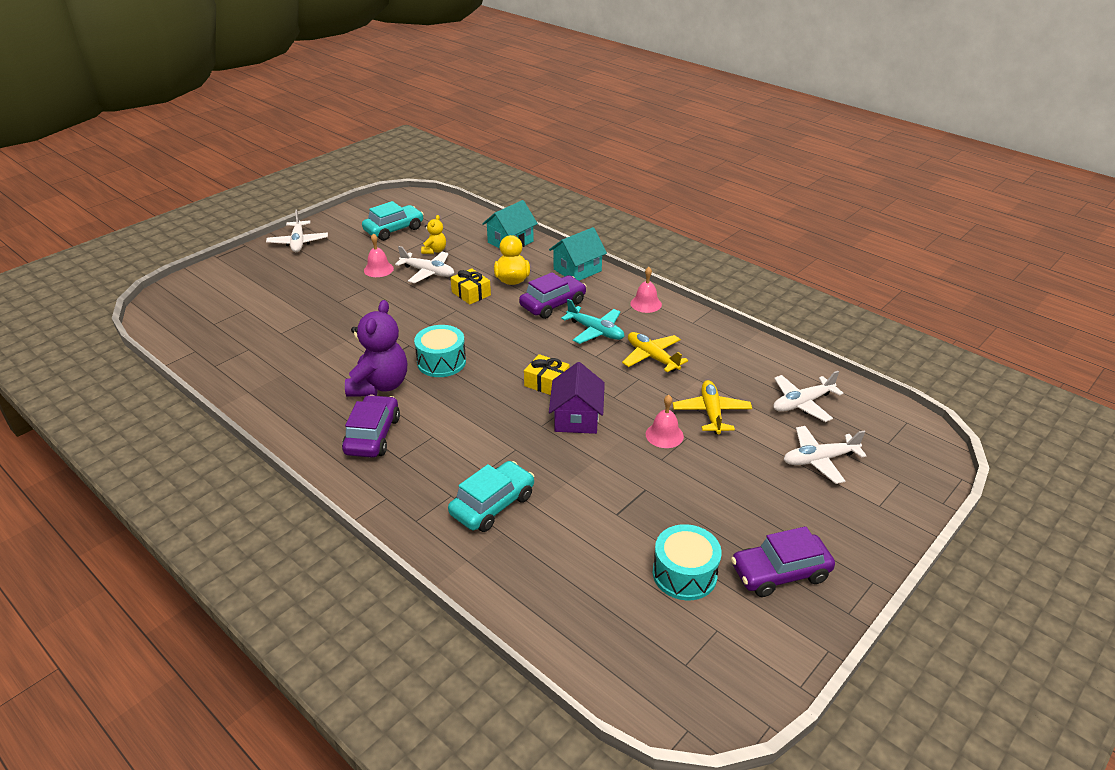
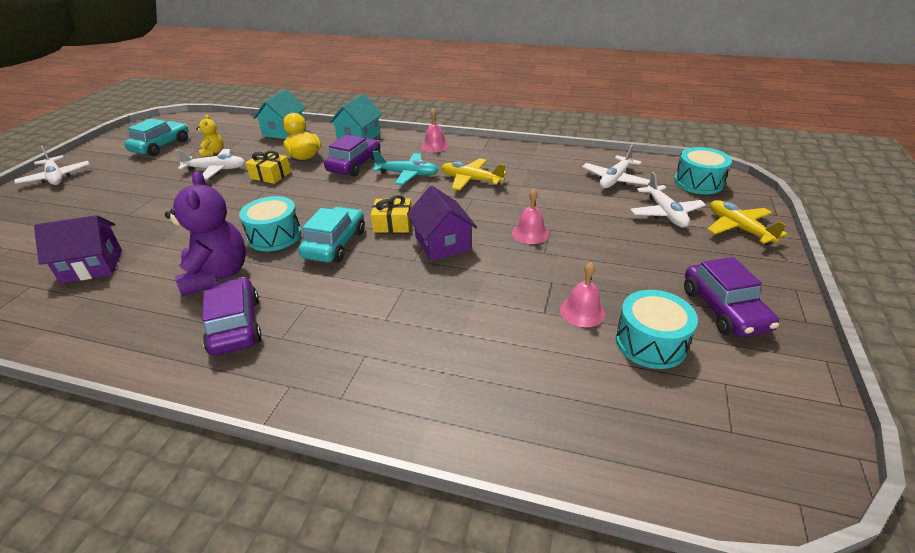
camera: 25 degrees left, 0 degrees up
(295, 345) = (92, 266): none -> purple house
(378, 269) = (161, 179): pink bell -> pink bell (582, 311)
(492, 505) = (416, 348): turquoise car -> turquoise car (335, 244)
(711, 413) = (553, 205): yellow plane -> yellow plane (739, 228)
(780, 573) = (724, 309): purple car -> purple car turned 60 degrees counterclockwise
(819, 460) = (665, 213): white plane -> white plane turned 60 degrees counterclockwise
(893, 437) = (698, 182): none -> turquoise drum

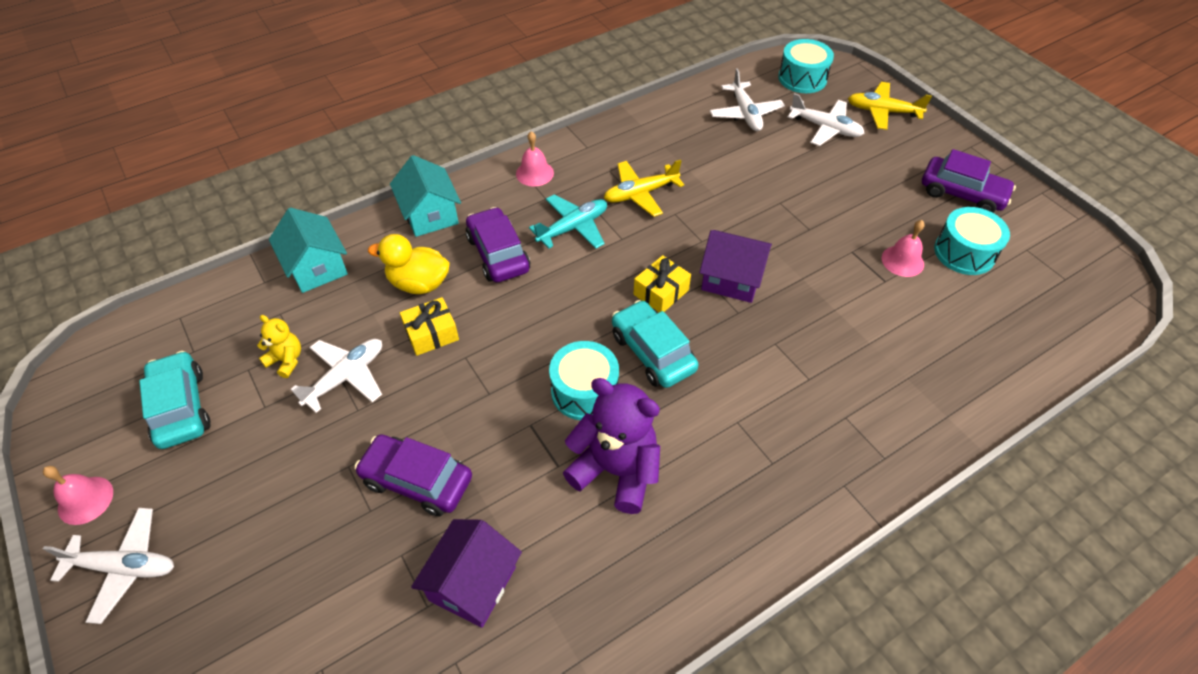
camera: 50 degrees left, 15 degrees up
(235, 325) = (723, 489): purple car -> purple car (417, 481)
(530, 233) = (773, 217): pink bell -> pink bell (85, 500)

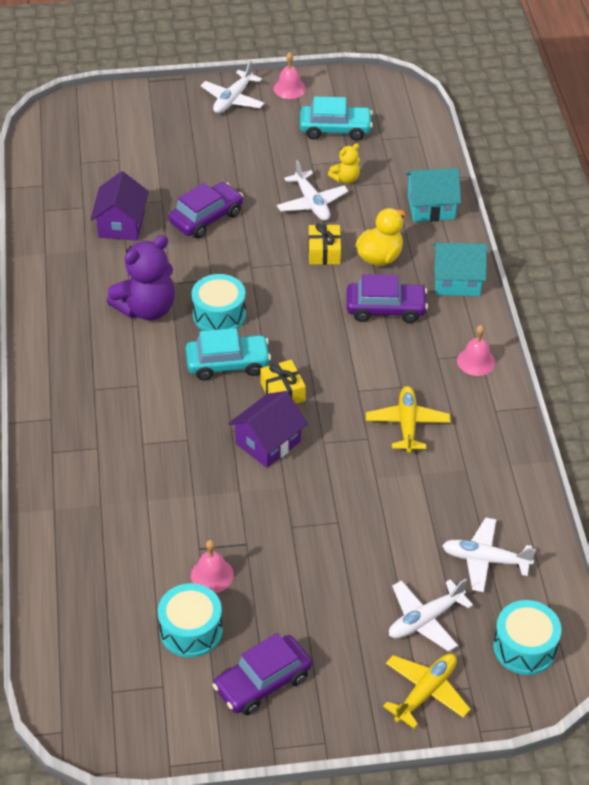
camera: 115 degrees right, 5 degrees down
(472, 583) = (121, 224): purple house -> purple house turned 45 degrees clockwise
(573, 228) = (389, 364): turquoise plane -> none

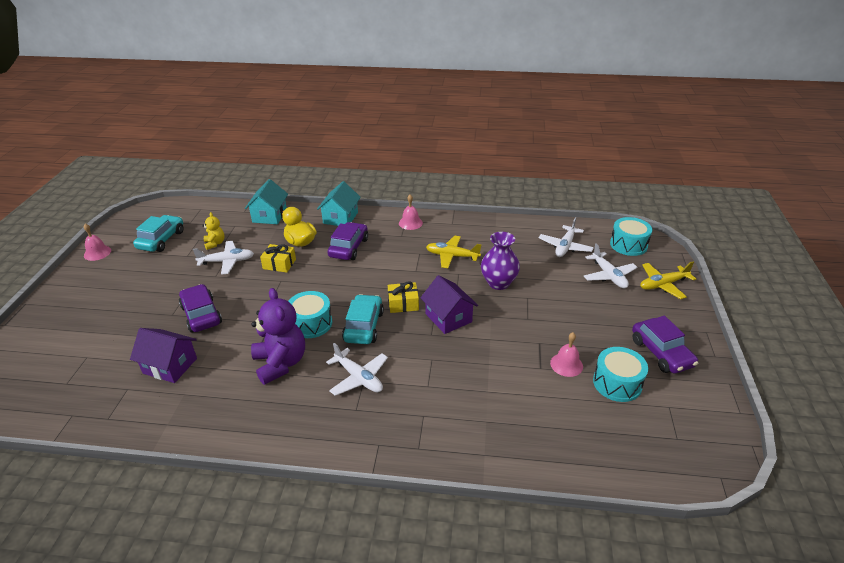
camera: 75 degrees left, 10 degrees down
(233, 99) = (80, 281): white plane -> white plane (359, 378)
(360, 486) = (498, 283): none -> purple vase
(425, 692) = (663, 285): yellow plane -> yellow plane turned 75 degrees counterclockwise

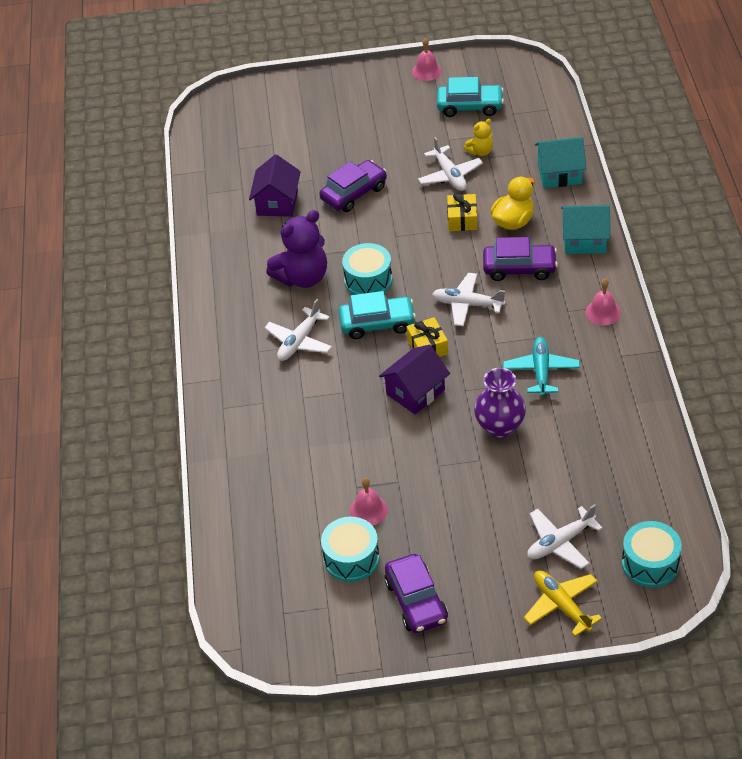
camera: 80 degrees right, 10 degrees up
(452, 256) = (541, 371): yellow plane -> turquoise plane
(565, 247) = (613, 488): white plane -> white plane (467, 304)
(661, 353) = (416, 601): purple car -> purple car turned 75 degrees counterclockwise

